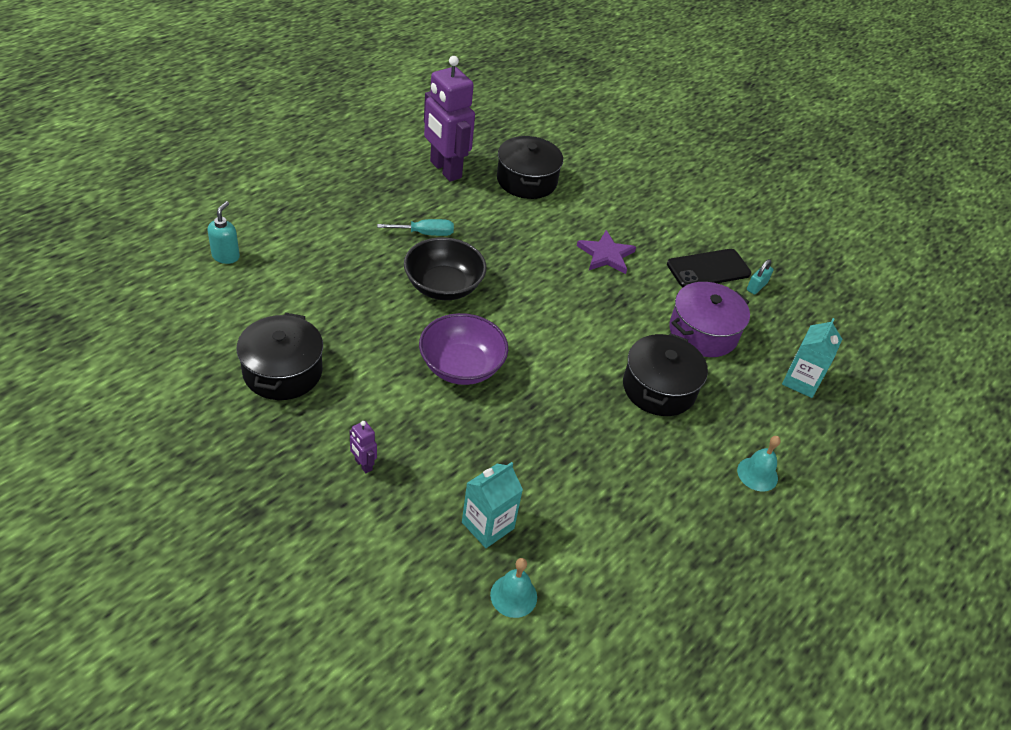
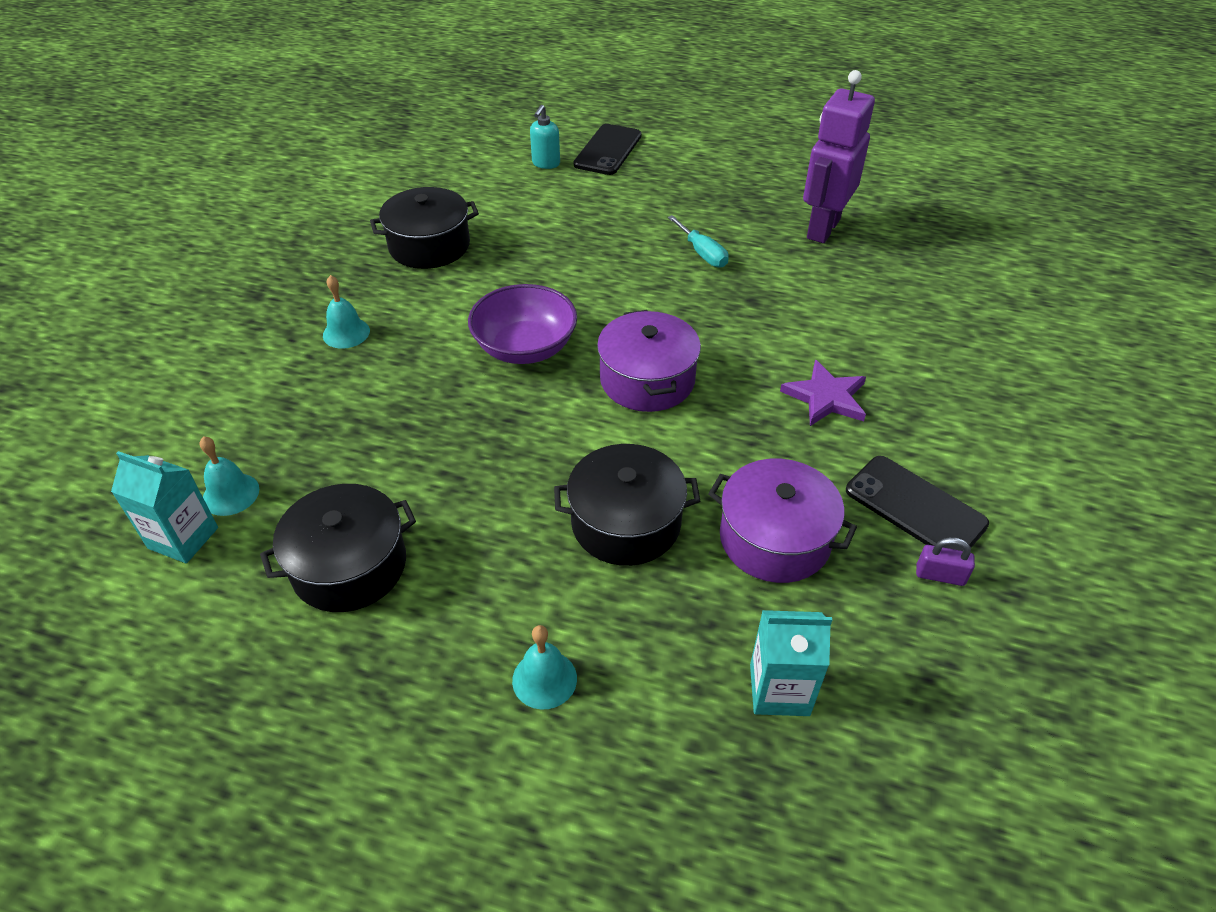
camera: 70 degrees right, 0 degrees up
(226, 256) = (546, 163): turquoise soap dispenser -> turquoise soap dispenser turned 120 degrees clockwise
(243, 215) = (608, 150): none -> black phone
(363, 465) = (346, 333): purple robot -> turquoise bell
(443, 286) = (634, 293): black bowl -> none
(488, 525) = (315, 443): turquoise carton -> turquoise carton (183, 538)
(526, 180) = (883, 289): black pot -> black pot (349, 565)
(539, 321) = (647, 380): none -> purple pot
(756, 286) = (940, 575): turquoise padlock -> purple padlock

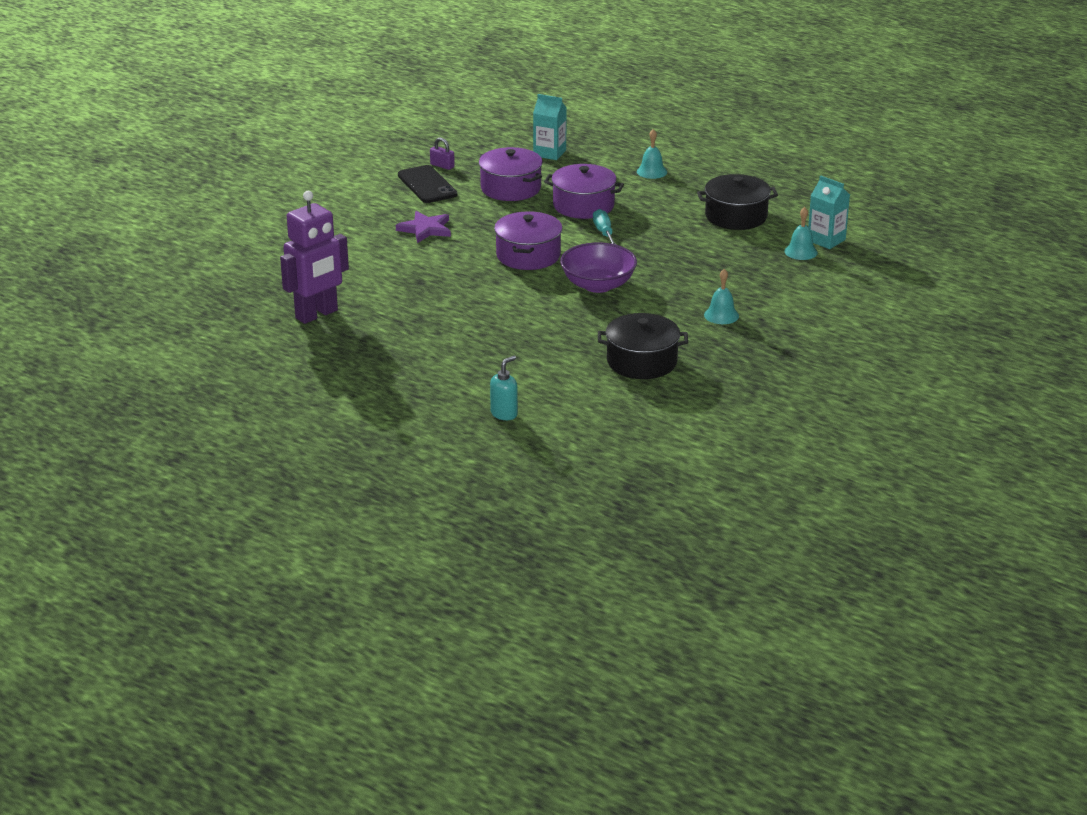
camera: 160 degrees left, 15 degrees down
(608, 150) = (436, 416): black phone -> none
(626, 522) = (583, 205): black pot -> purple pot
(702, 253) = (428, 316): turquoise screwdriver -> turquoise screwdriver (604, 232)

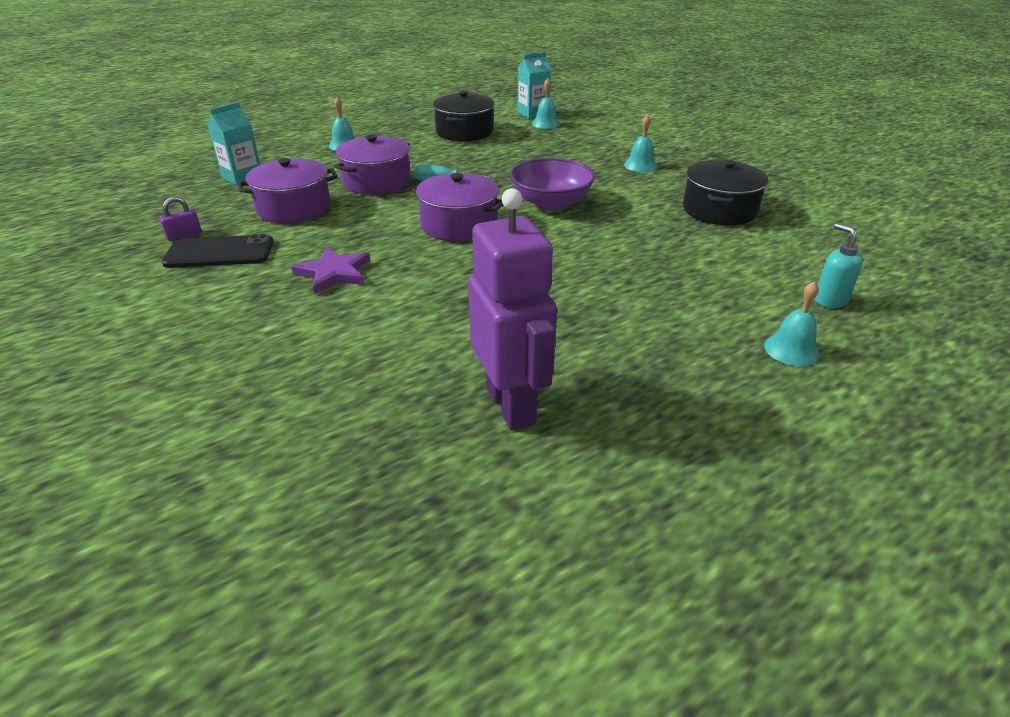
camera: 70 degrees left, 5 degrees up
(425, 399) = (791, 350): none -> turquoise bell

